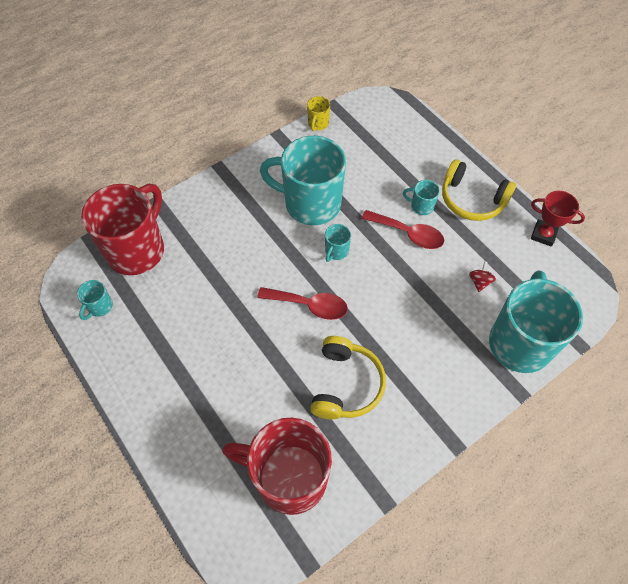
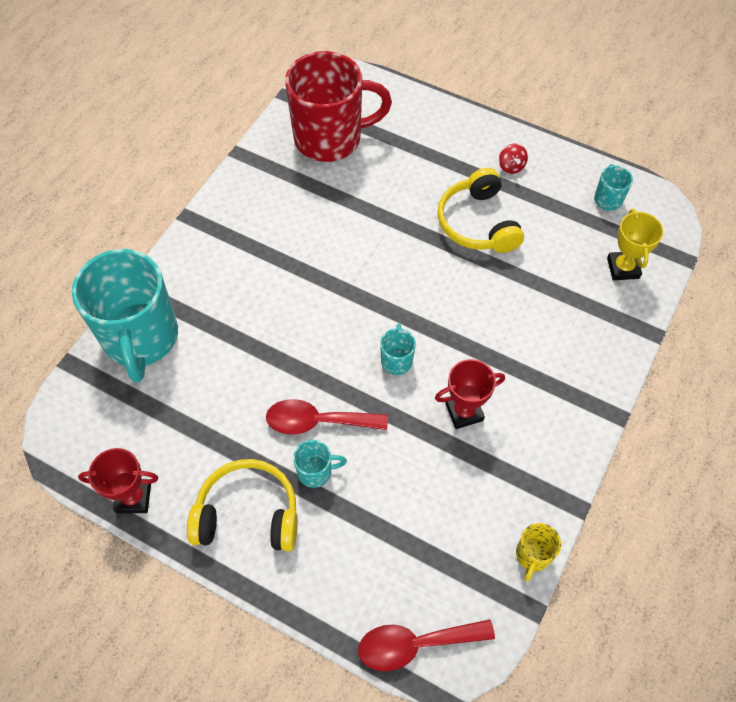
camera: 155 degrees right, 0 degrees up
(137, 250) = (623, 268): red mug -> yellow trophy
(309, 305) = (393, 285): red spoon -> red spoon (415, 644)
(311, 203) = (464, 412): turquoise mug -> red trophy
(318, 124) = (532, 555): yellow mug -> yellow mug turned 150 degrees counterclockwise
(346, 384) = (315, 225): yellow headphones -> yellow headphones (477, 223)
(479, 282) = (205, 392): red spinning top -> red spinning top (511, 166)

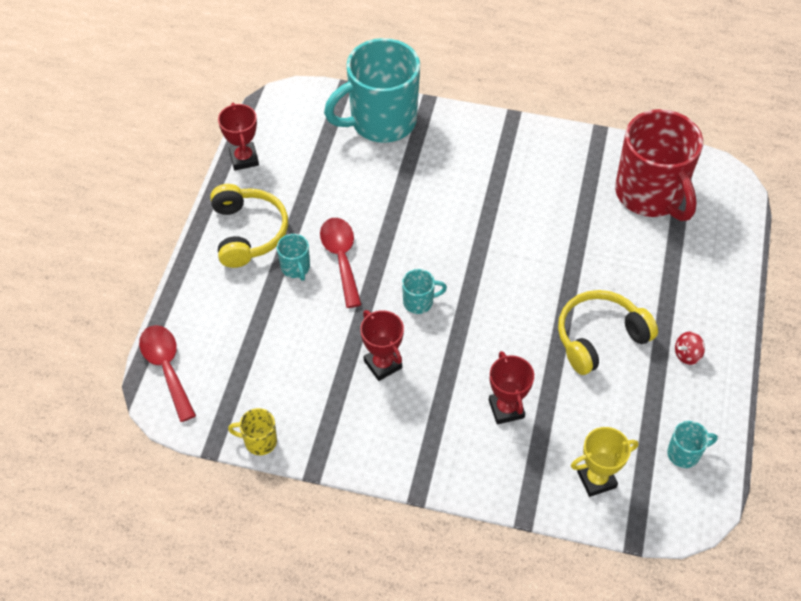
camera: 75 degrees right, 5 degrees down
(538, 317) = (506, 409): none -> red trophy

